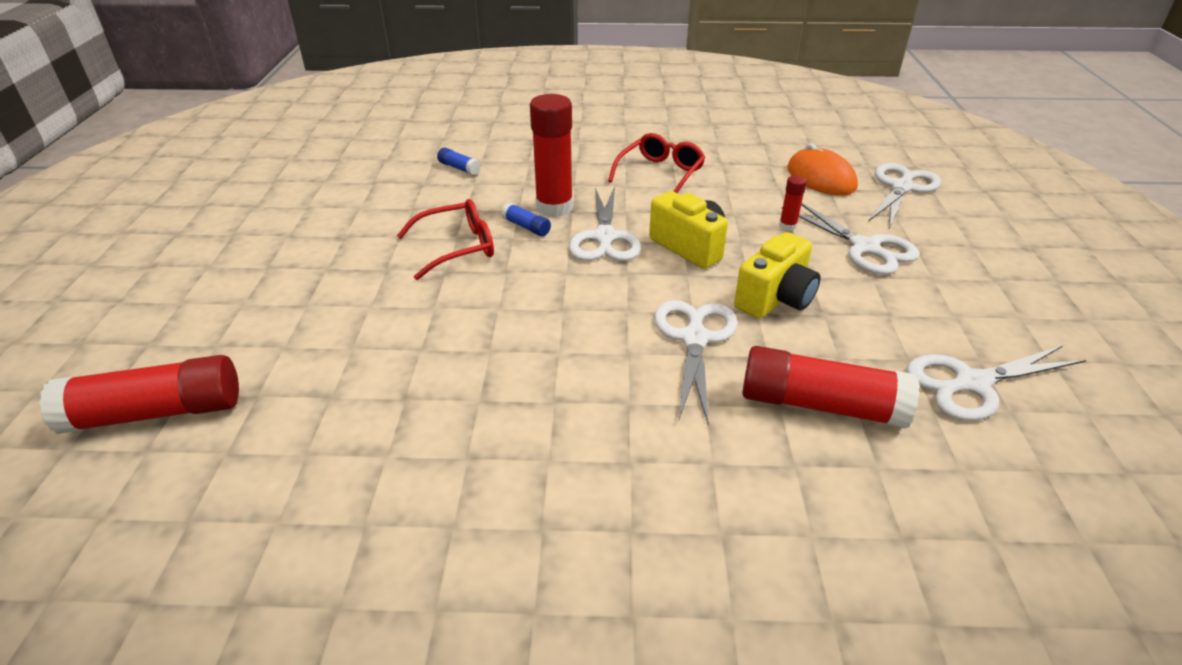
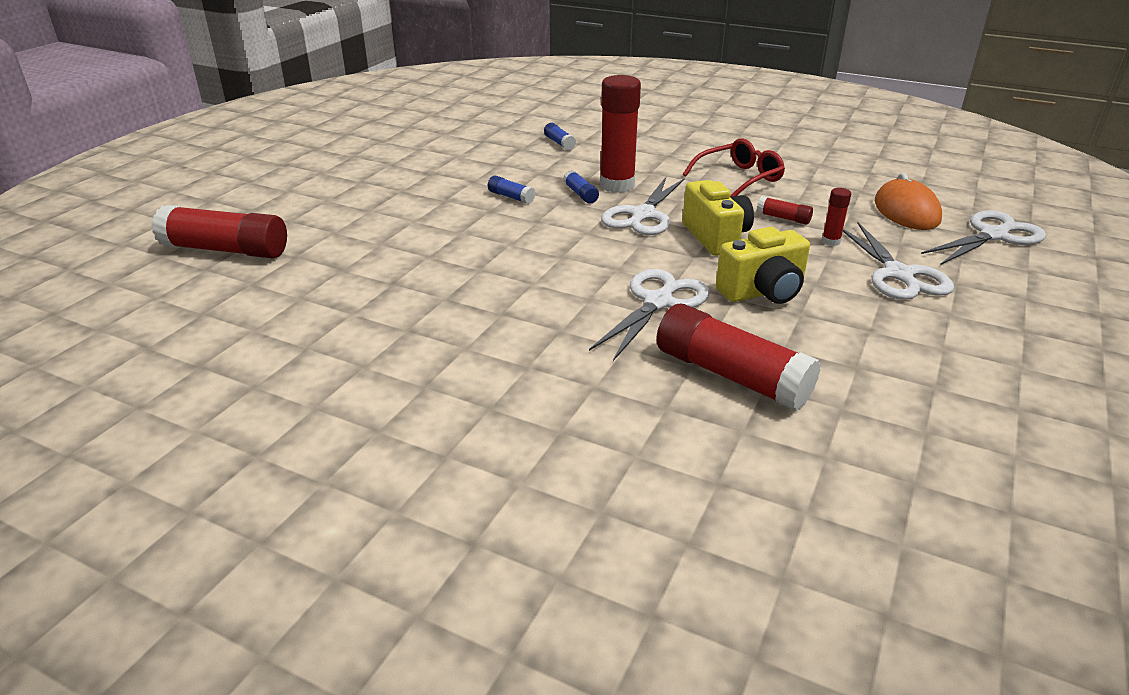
camera: 25 degrees right, 5 degrees down
(457, 247) = (511, 197): red glasses -> blue glue stick
(730, 210) = (783, 218): none -> red glue stick
(972, 383) = (905, 401): white scissors -> none

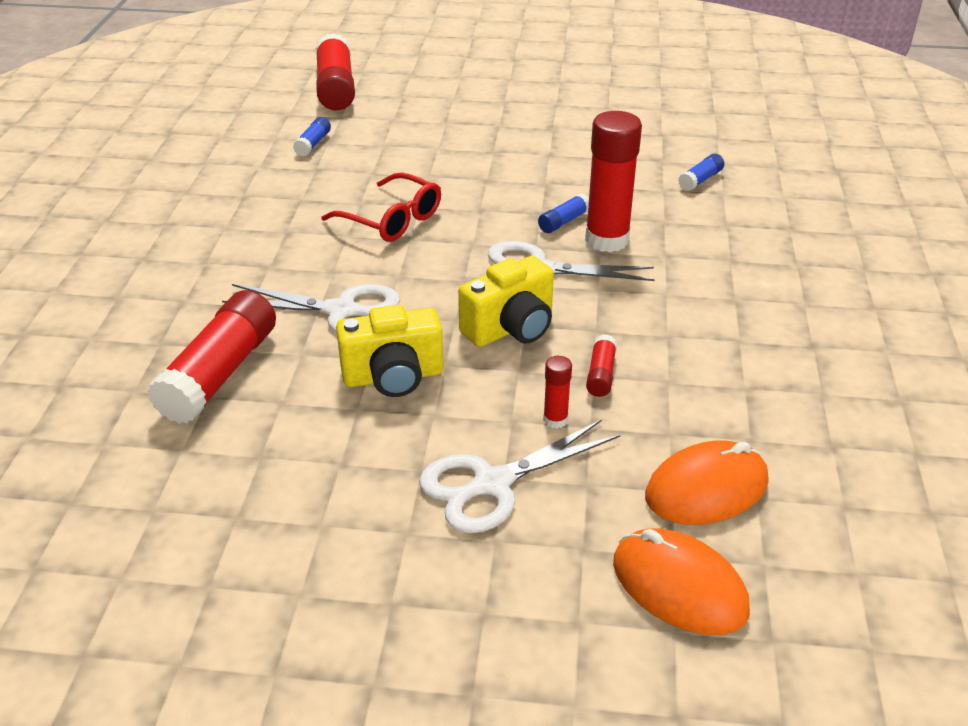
camera: 70 degrees right, 5 degrees up
(511, 197) = (526, 183): blue glue stick -> blue glue stick (313, 144)
(739, 178) = (703, 325): red glasses -> red glasses (392, 219)
(763, 292) = (393, 377): yellow camera -> yellow camera turned 60 degrees counterclockwise
(993, 236) = (679, 586): white scissors -> orange mouse

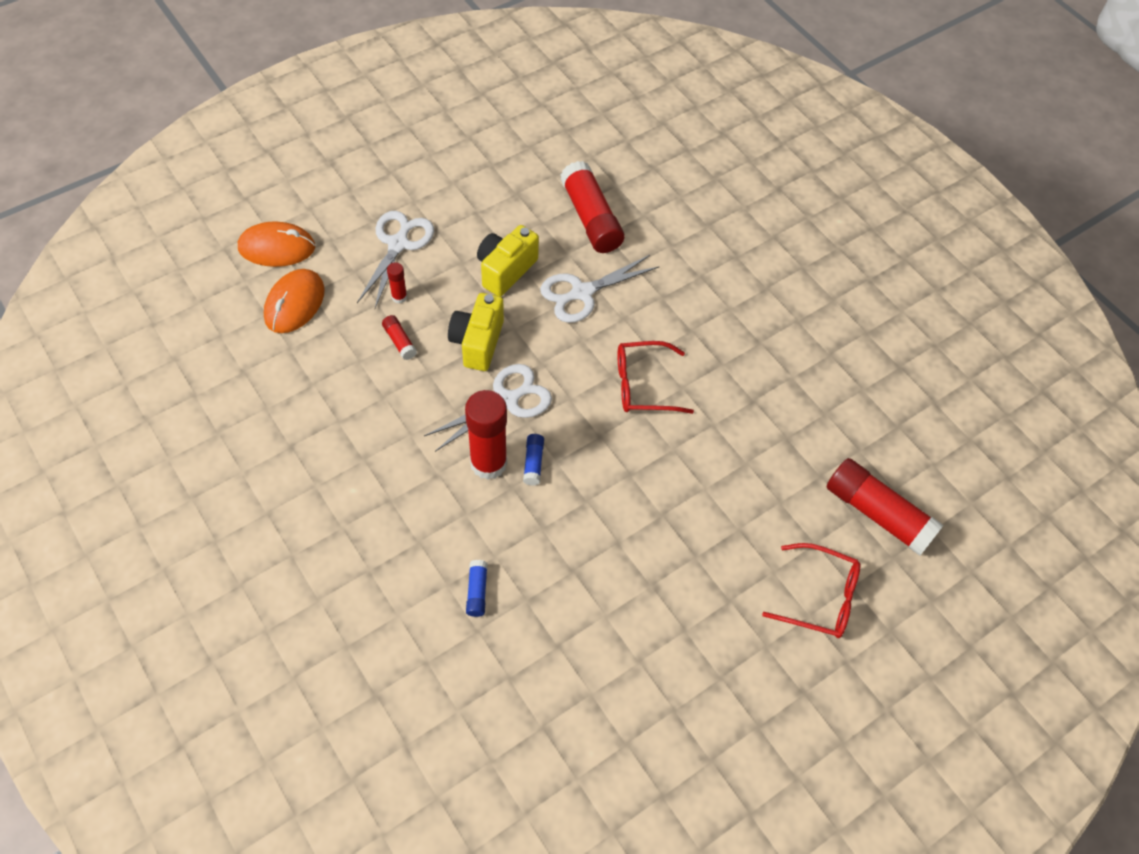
camera: 135 degrees right, 20 degrees up
(313, 144) = (793, 427): blue glue stick -> none
(440, 79) = (820, 597): none -> red glasses

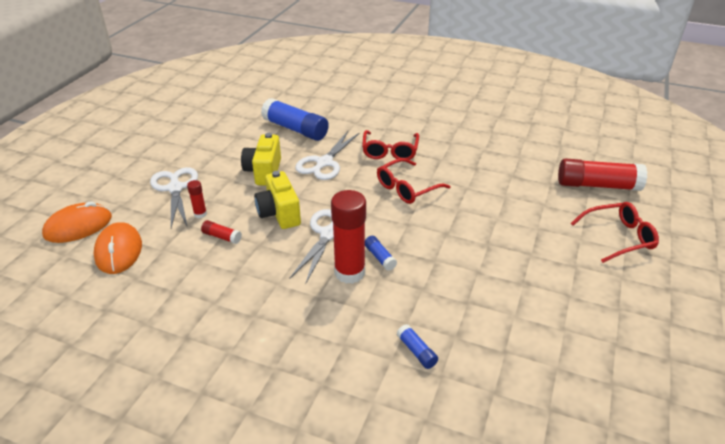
camera: 30 degrees left, 20 degrees down
(591, 218) = (295, 129): red glue stick -> blue glue stick
(672, 316) = (390, 151): none -> red glasses

